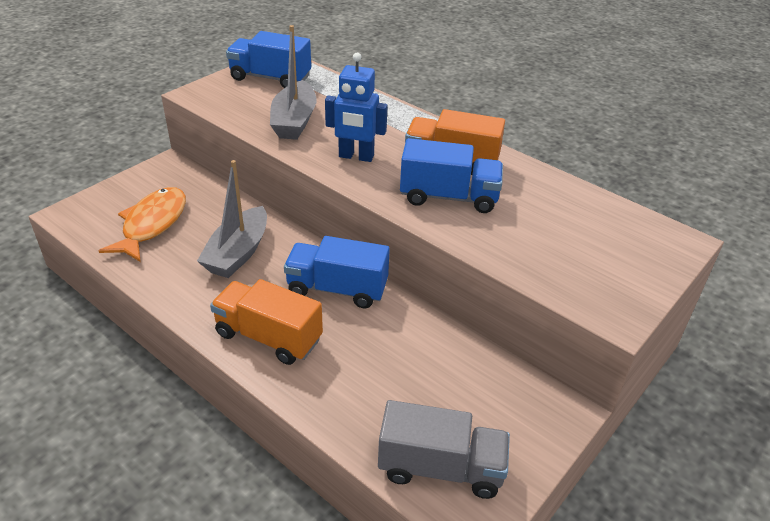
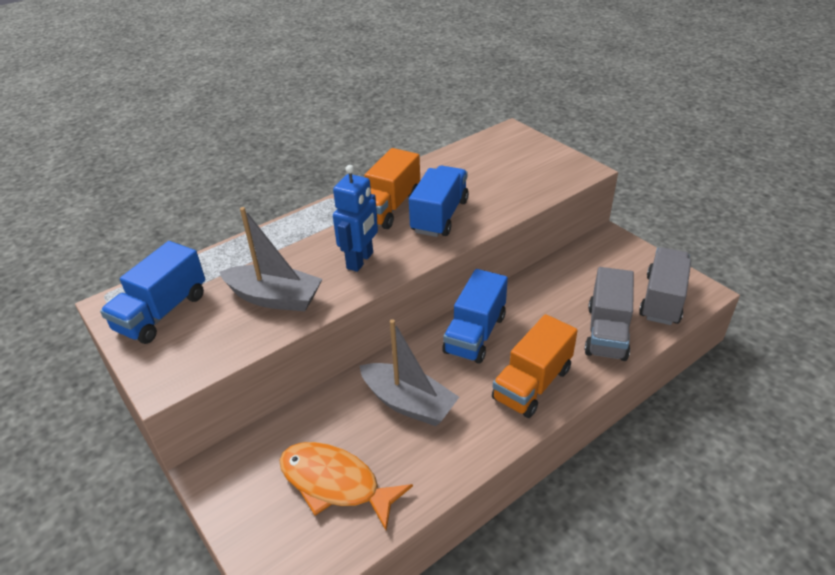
camera: 75 degrees left, 0 degrees up
(361, 403) = (607, 332): none -> grey truck

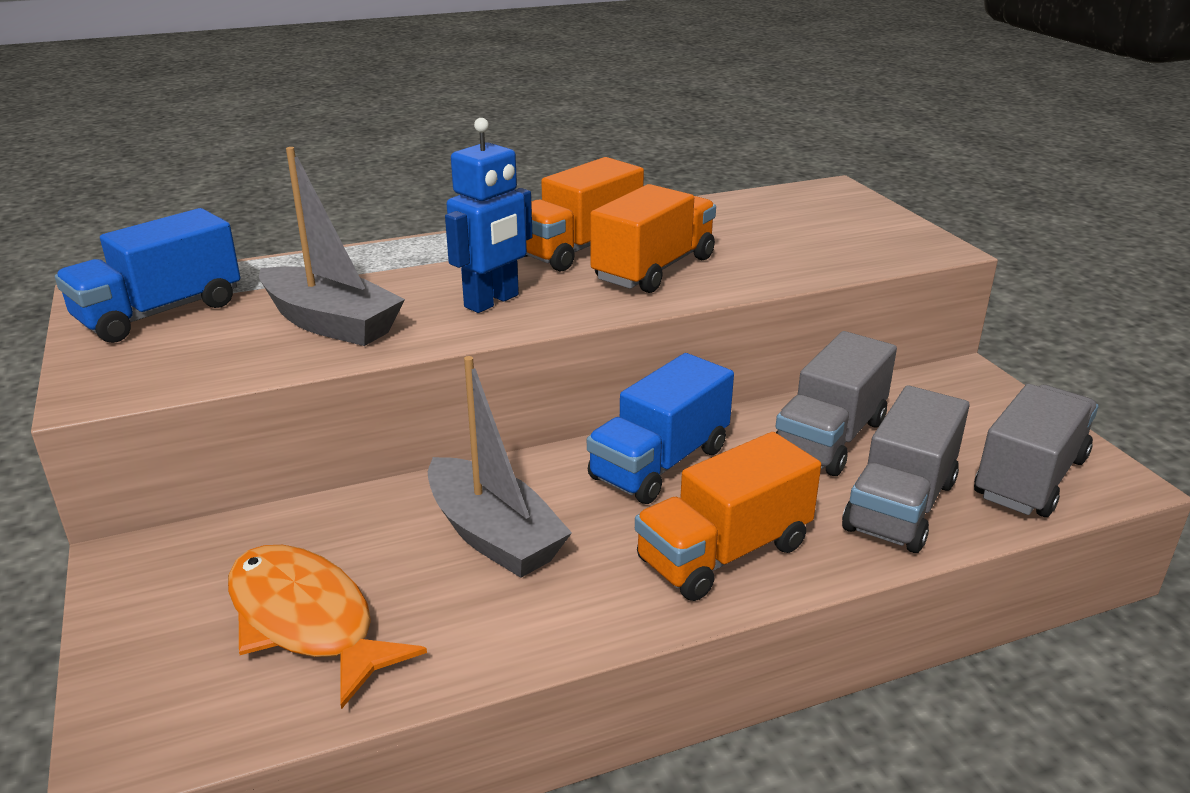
camera: 15 degrees right, 10 degrees down
(439, 216) = (654, 269): blue truck -> orange truck
(556, 296) = (830, 438): none -> grey truck

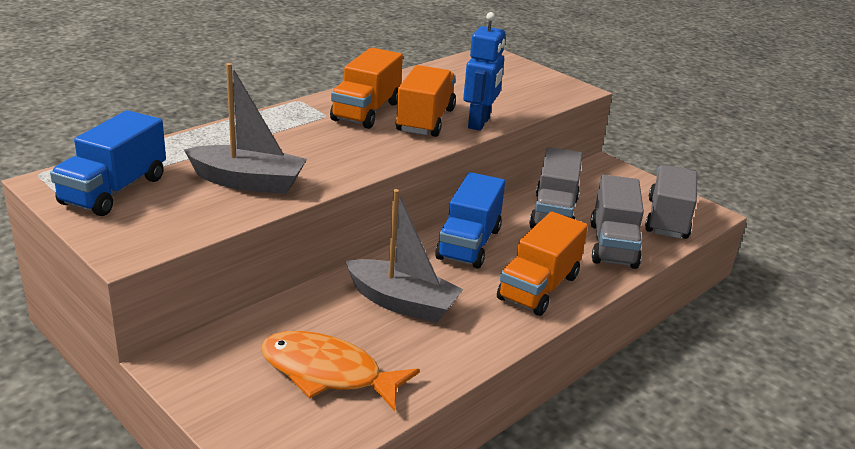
camera: 25 degrees left, 0 degrees up
(492, 301) = (342, 154): blue robot -> blue robot (479, 123)

